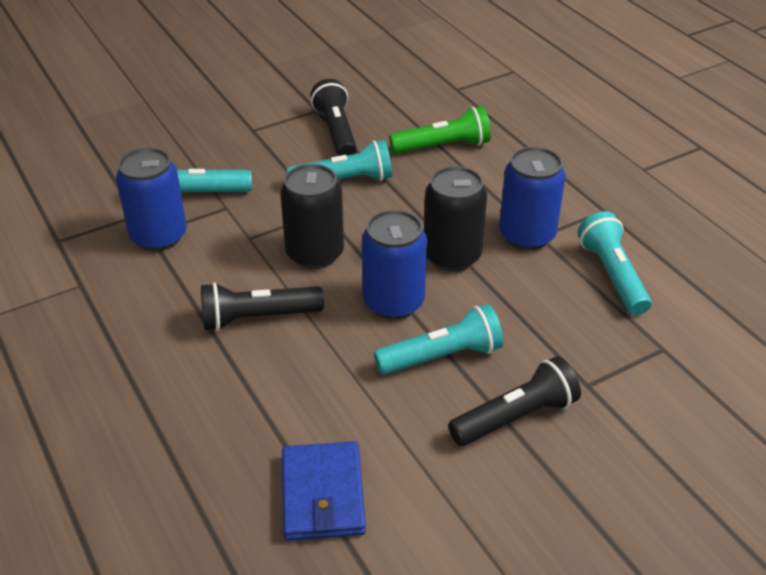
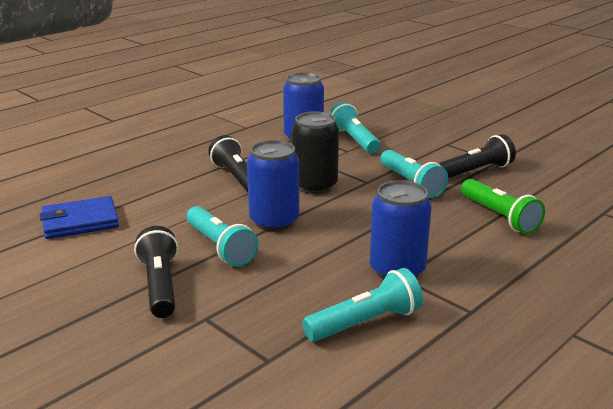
camera: 75 degrees right, 15 degrees down
(452, 256) = (344, 238): black can -> none
(515, 417) = (160, 285): black flashlight -> black flashlight turned 150 degrees counterclockwise

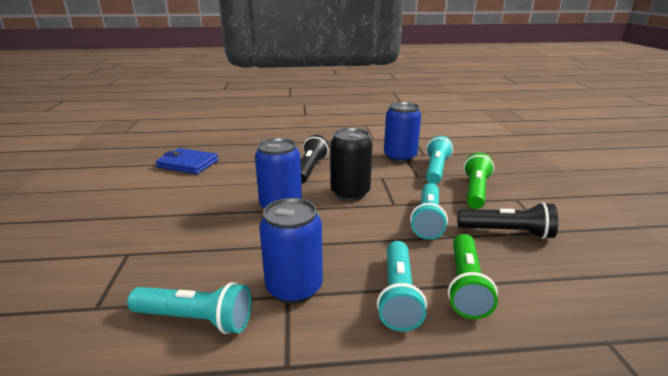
camera: 40 degrees right, 0 degrees up
(160, 285) = (148, 219): black flashlight -> none
(220, 247) = (220, 210): turquoise flashlight -> turquoise flashlight (398, 295)
(411, 148) = (475, 191): none -> green flashlight

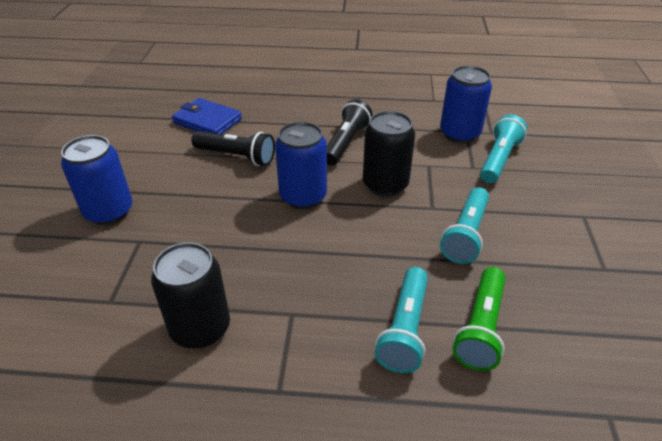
camera: 10 degrees right, 15 degrees up
(196, 319) = (200, 328): turquoise flashlight -> black can
(294, 288) = (300, 305): blue can -> blue can (109, 211)
(475, 191) = (537, 198): green flashlight -> none
(506, 232) = (553, 264): black flashlight -> black flashlight (236, 156)

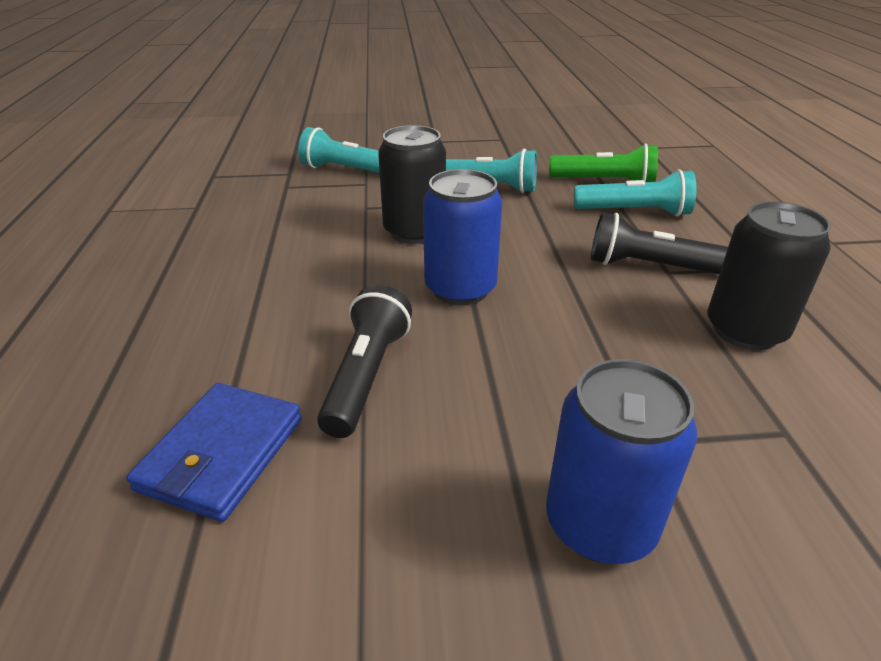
camera: 100 degrees left, 5 degrees down
(346, 143) = (315, 267): black flashlight -> black flashlight (649, 266)
(459, 133) = (291, 190): blue can -> none

